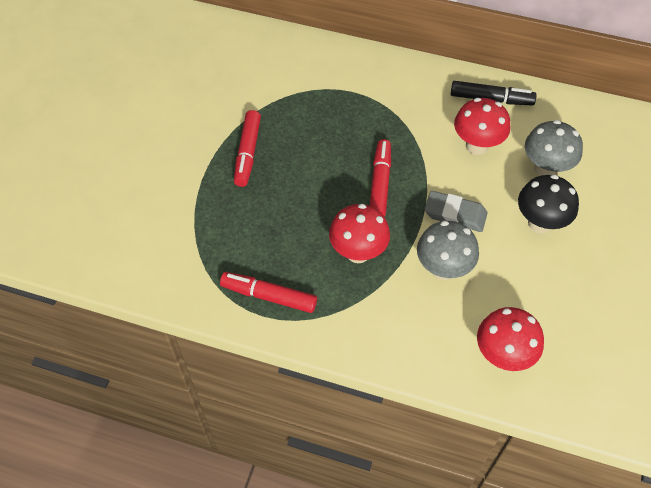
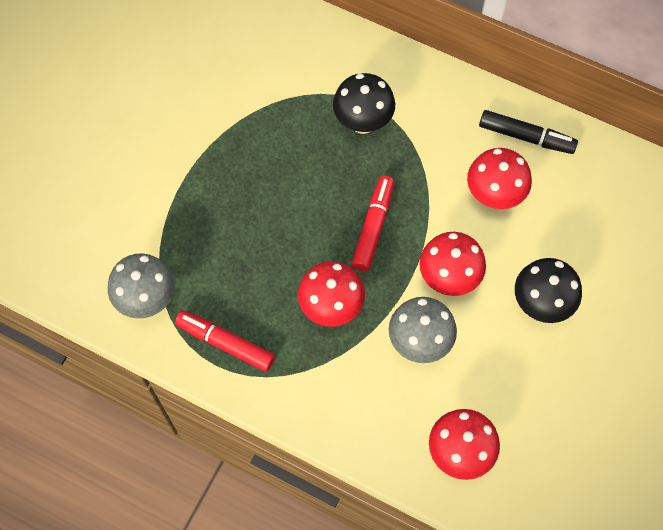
camera: 10 degrees right, 10 degrees up
(247, 153) = (233, 165): red marker -> none
(352, 106) = (363, 122): none -> black mushroom
(455, 214) = (448, 278): grey eraser -> red mushroom
(545, 169) = (565, 238): grey mushroom -> grey mushroom (147, 300)

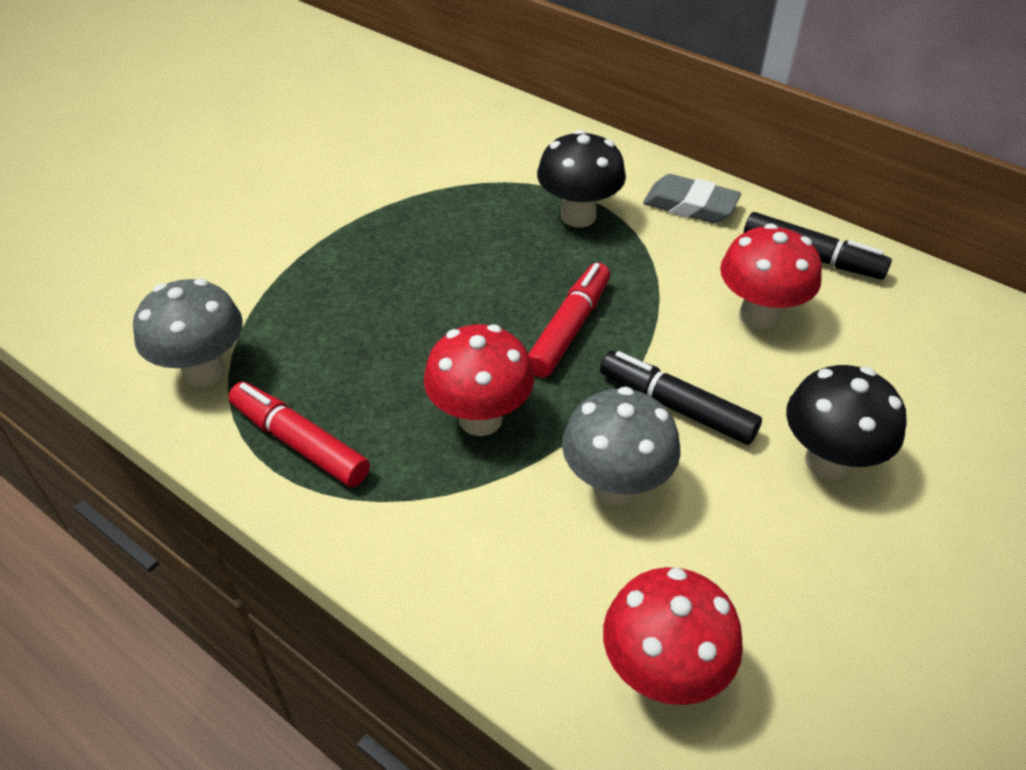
camera: 10 degrees right, 20 degrees down
(440, 99) = (690, 205): none -> grey eraser
(448, 278) = (676, 406): red mushroom -> black marker

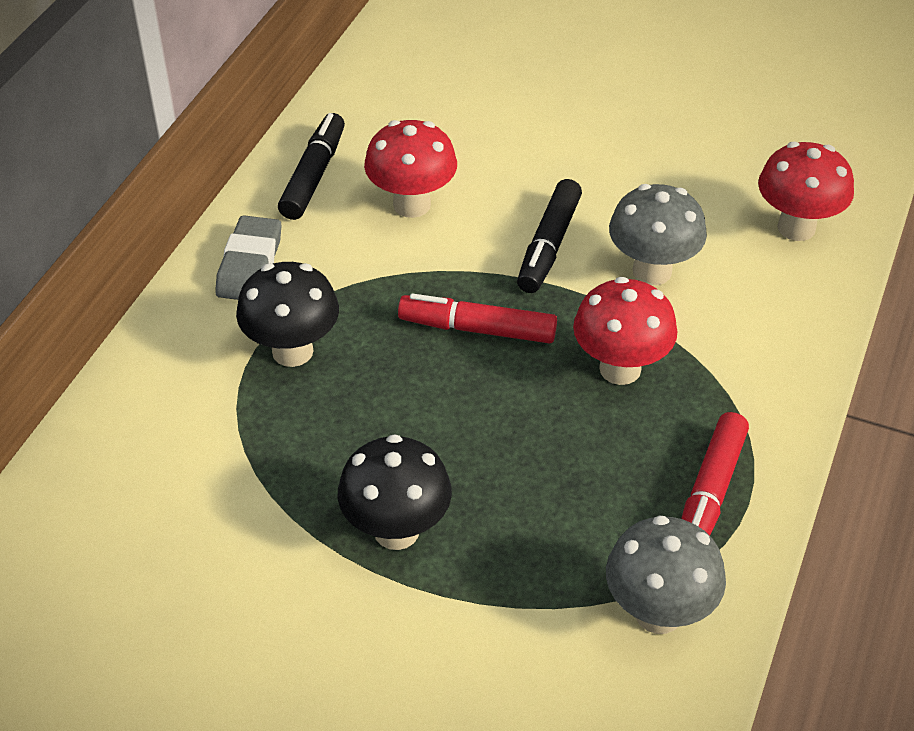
camera: 105 degrees left, 0 degrees up
(827, 461) = (569, 159): black mushroom -> black mushroom (396, 531)

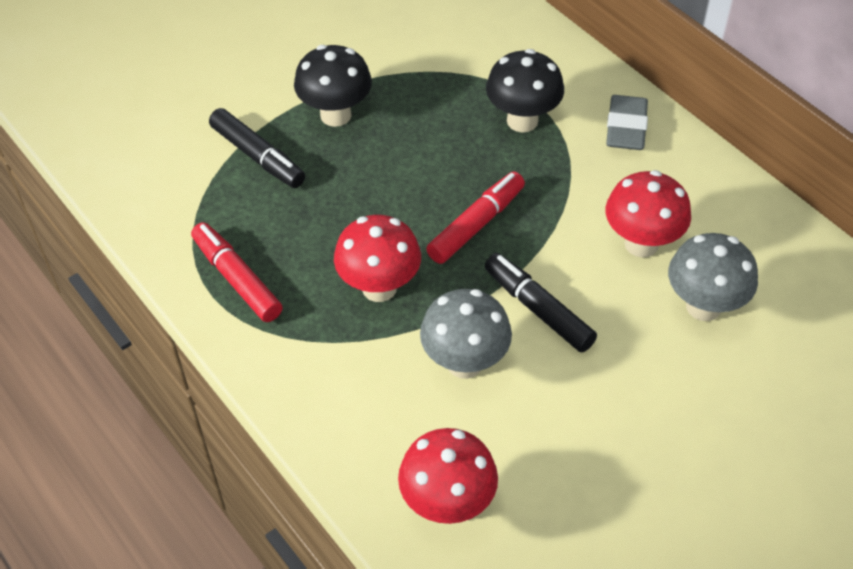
camera: 120 degrees right, 5 degrees up
(250, 265) = (626, 128): grey eraser -> grey eraser turned 60 degrees clockwise
(314, 175) = (713, 198): black marker -> black marker (258, 156)
(658, 613) = (179, 205): grey mushroom -> grey mushroom (703, 306)

